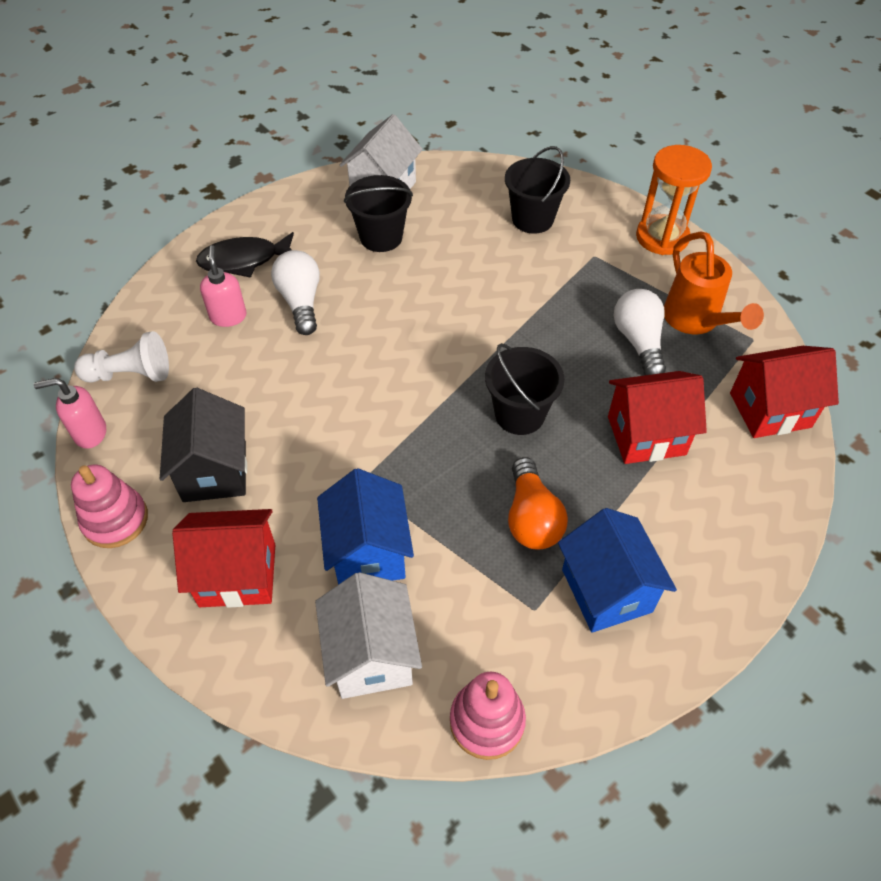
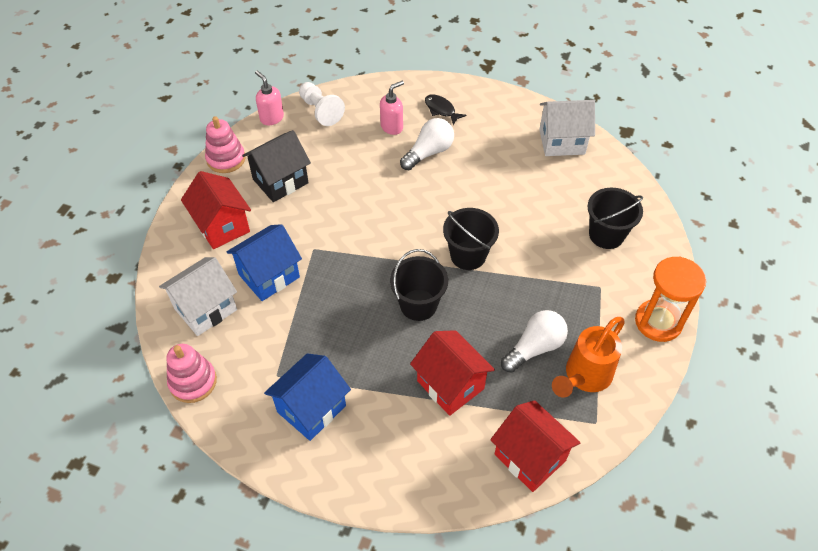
camera: 60 degrees right, 0 degrees up
(244, 260) = (441, 110): black fish -> black fish, size x0.65
(381, 237) = (516, 162): black bucket -> black bucket (468, 255)
(531, 518) = (341, 346): orange light bulb -> none

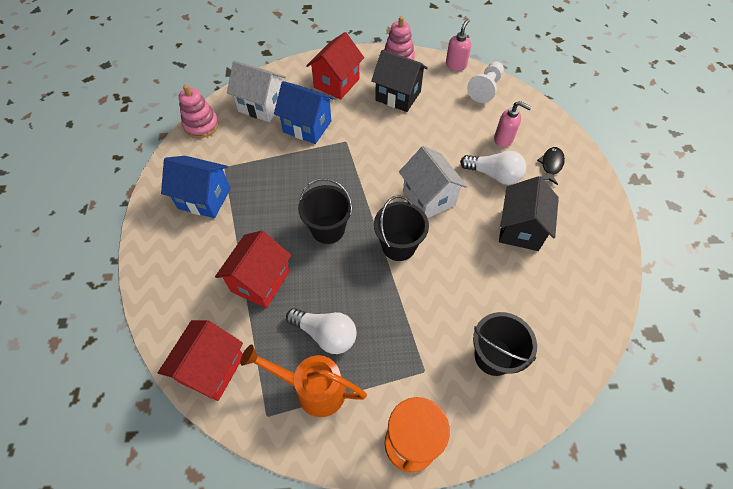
camera: 65 degrees right, 5 degrees up
(496, 162) = (520, 229): none -> black house
(561, 142) = (588, 275): white house -> white house (429, 198)

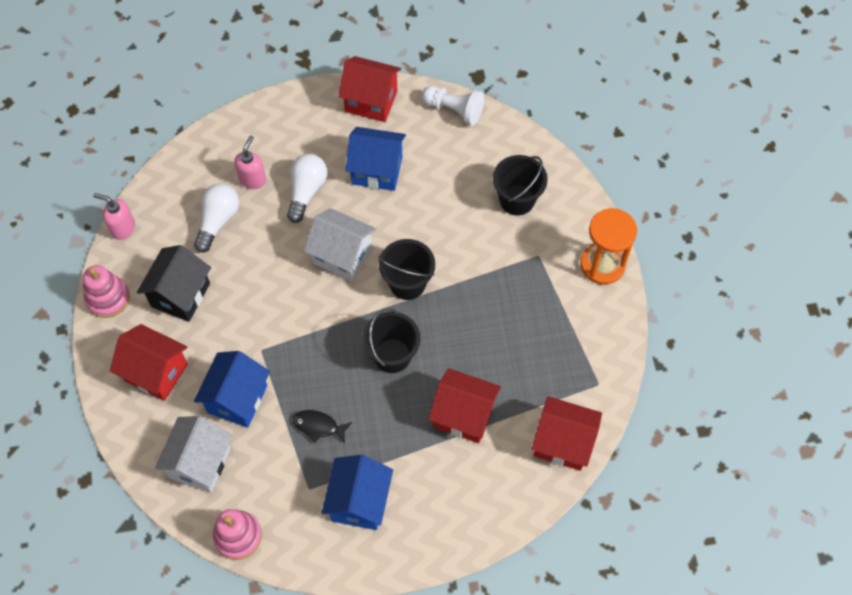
camera: 95 degrees left, 5 degrees up
(312, 388) = (568, 348): orange watering can -> none
(325, 334) = (514, 343): white light bulb -> white light bulb (218, 221)
(429, 198) = (342, 256): white house -> white house turned 60 degrees clockwise
(485, 89) = (168, 195): white pawn -> white pawn (454, 110)
(520, 229) = (377, 170): black house -> blue house
(551, 165) = (289, 136): black fish -> black fish (318, 426)
(600, 229) = (371, 101): none -> red house

